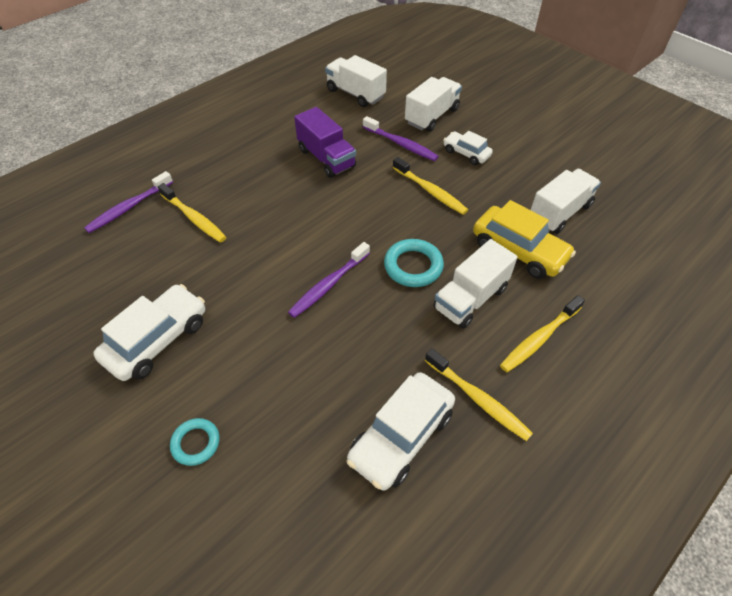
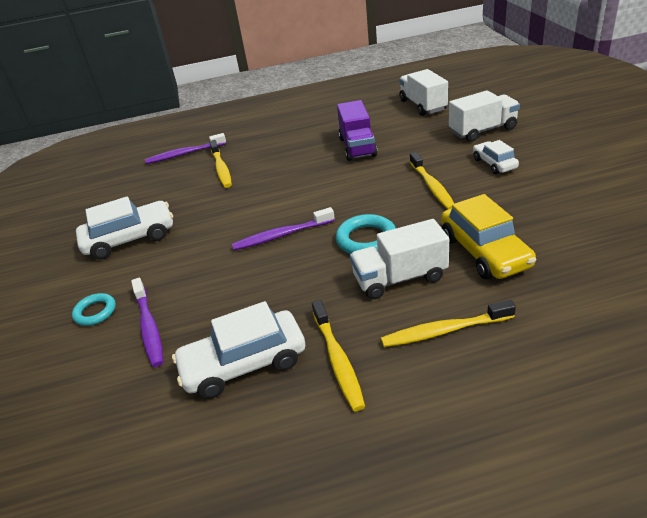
camera: 35 degrees right, 15 degrees down
(401, 144) = (434, 147): purple toothbrush -> purple toothbrush (149, 327)
(559, 213) = (559, 230): white truck -> none

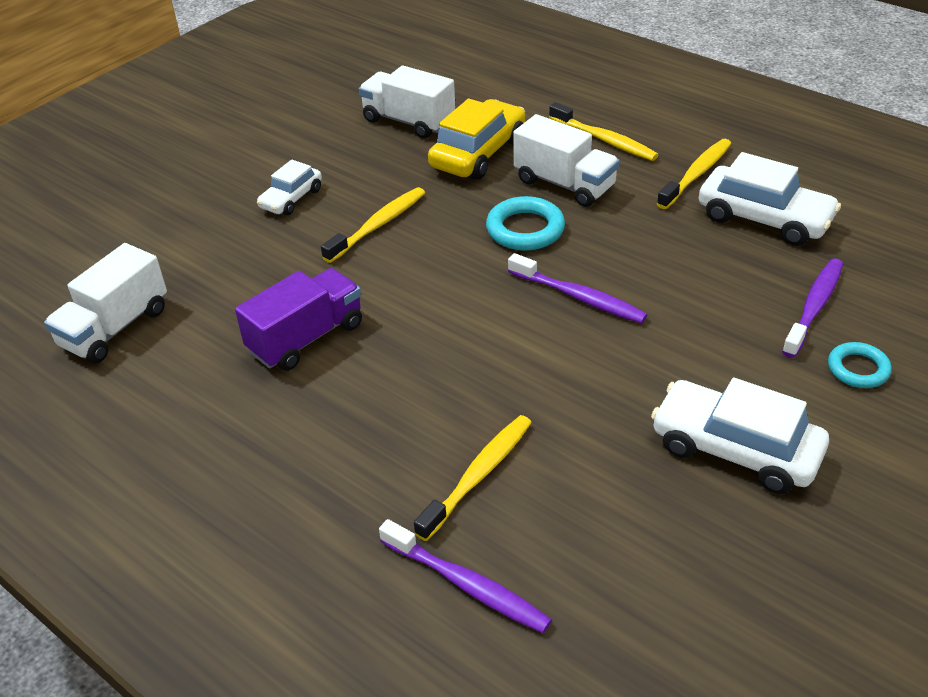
camera: 130 degrees left, 5 degrees up
(482, 130) = (195, 236): white truck -> white truck (409, 121)

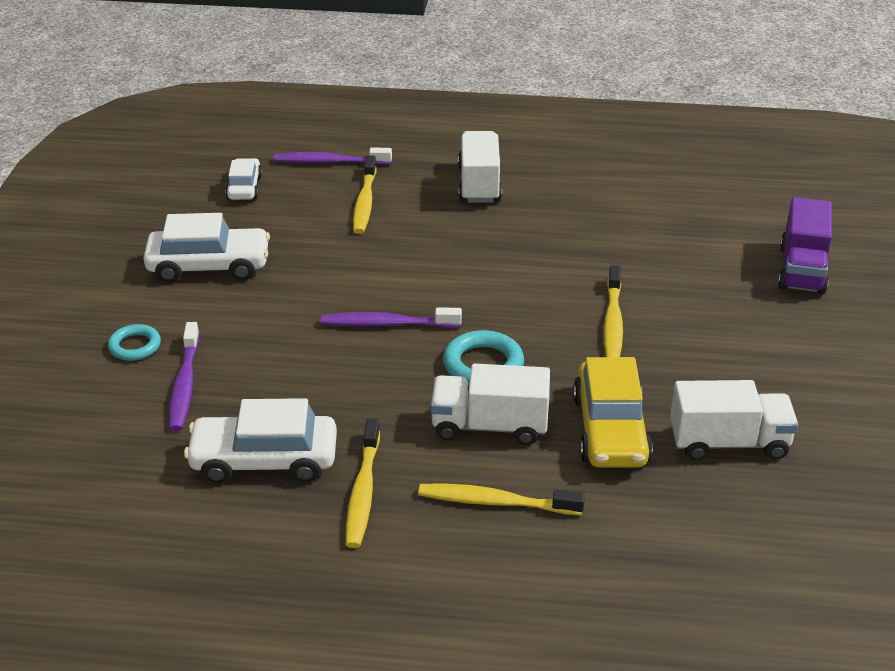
camera: 145 degrees right, 5 degrees down
(115, 328) = (693, 191): white truck -> white truck (479, 184)
(291, 199) = (718, 317): white car -> white car (244, 187)
(306, 338) = (558, 229): purple truck -> purple truck (802, 269)

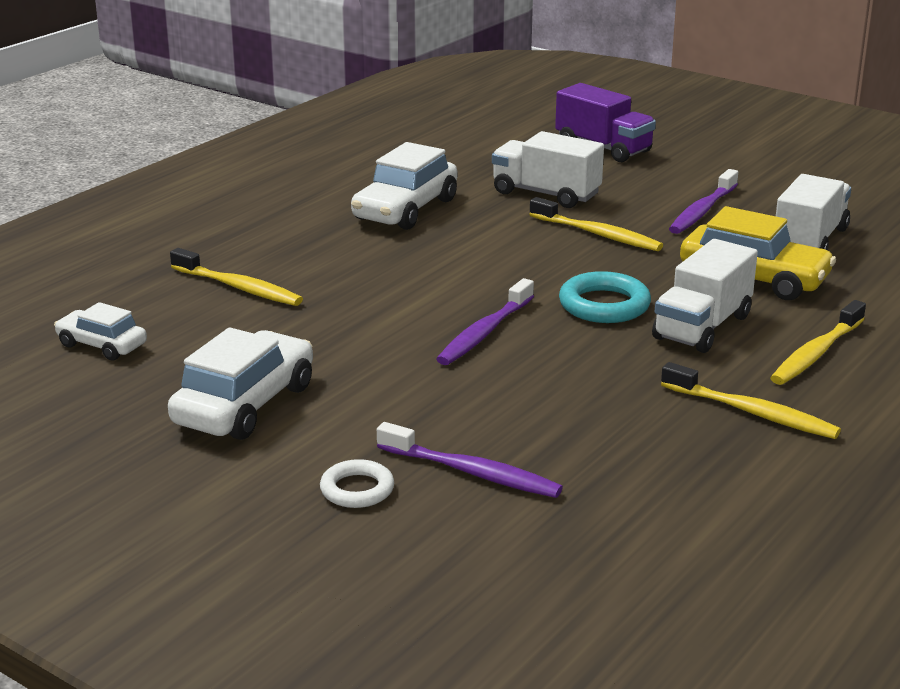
camera: 60 degrees left, 10 degrees down
(135, 346) = (357, 489): turquoise ring -> white ring
(264, 460) = (657, 454): white car -> white car (405, 209)
(330, 162) = (125, 285): purple toothbrush -> purple toothbrush (702, 210)
(479, 184) = (290, 226): white truck -> white truck (546, 194)

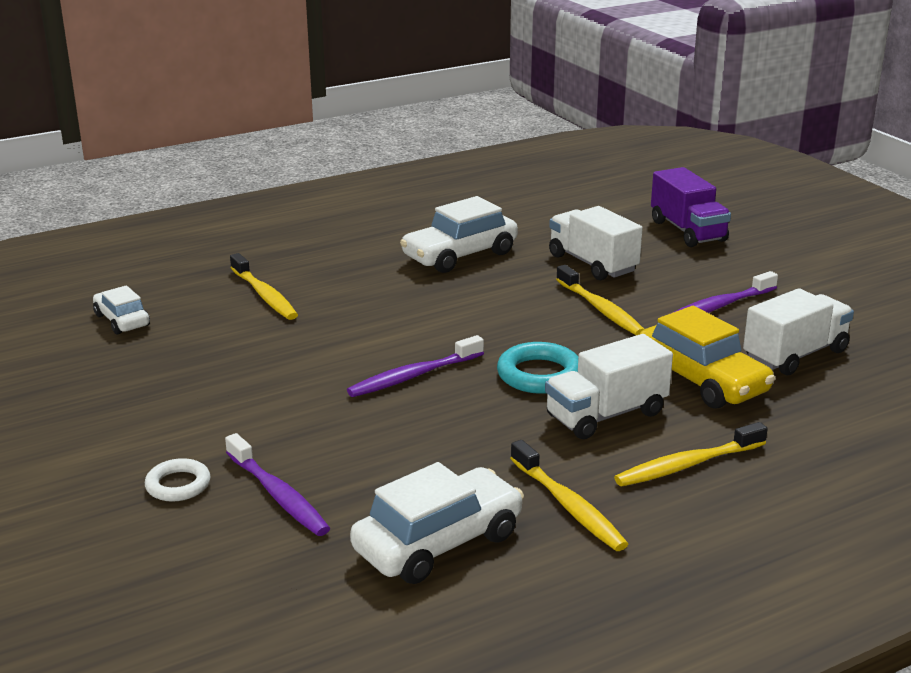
camera: 25 degrees right, 0 degrees up
(245, 405) = (170, 393): white car -> white car (438, 542)

